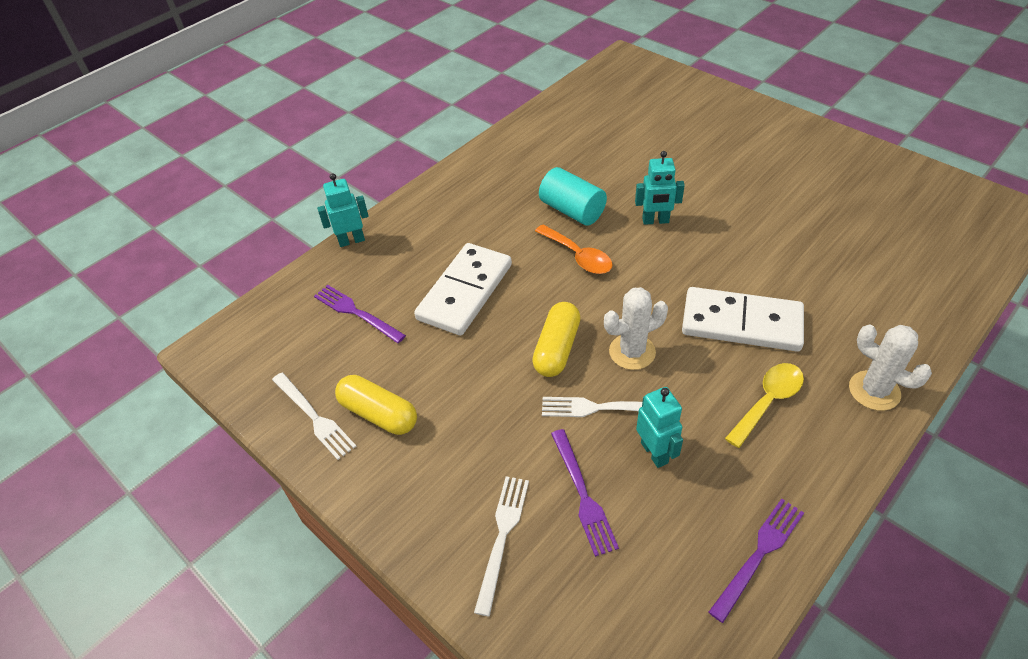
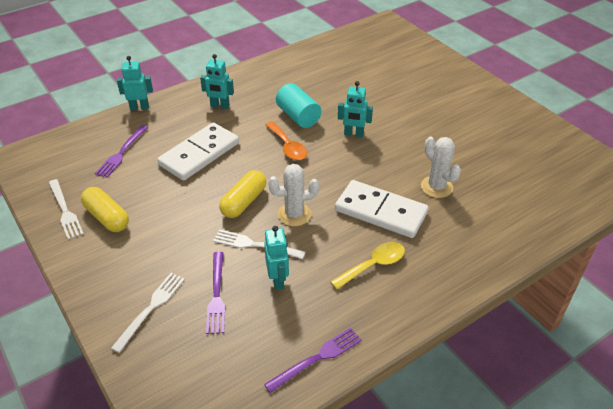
camera: 10 degrees right, 5 degrees down
(356, 313) = (121, 153): purple fork -> purple fork turned 120 degrees counterclockwise
(461, 216) = (220, 106): none -> turquoise robot
(874, 391) = (453, 274): white cactus -> white cactus (436, 187)

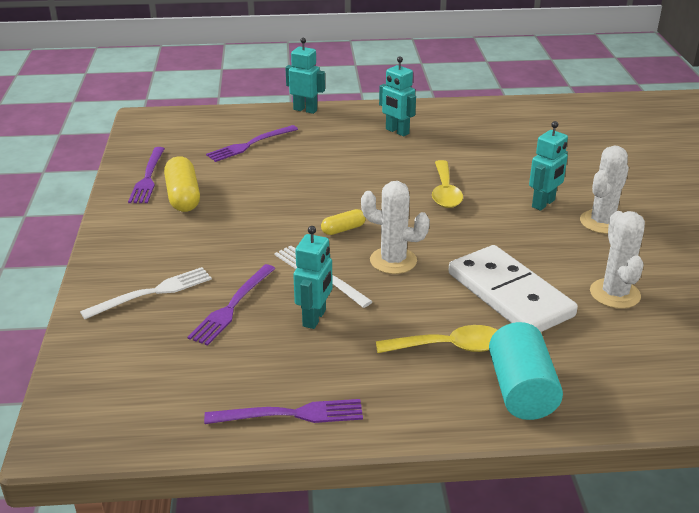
camera: 30 degrees right, 10 degrees down
(65, 210) = (148, 177): white fork -> purple fork
(199, 154) = (333, 169): white domino -> none
(244, 202) = (343, 229): yellow capsule -> yellow capsule, size x0.56
(287, 146) = (445, 192): orange spoon -> yellow spoon
(298, 116) = (485, 166): turquoise cylinder -> turquoise cylinder (521, 390)
(353, 134) = (543, 204): turquoise robot -> turquoise robot turned 90 degrees counterclockwise
(395, 136) = (602, 222): none -> white cactus

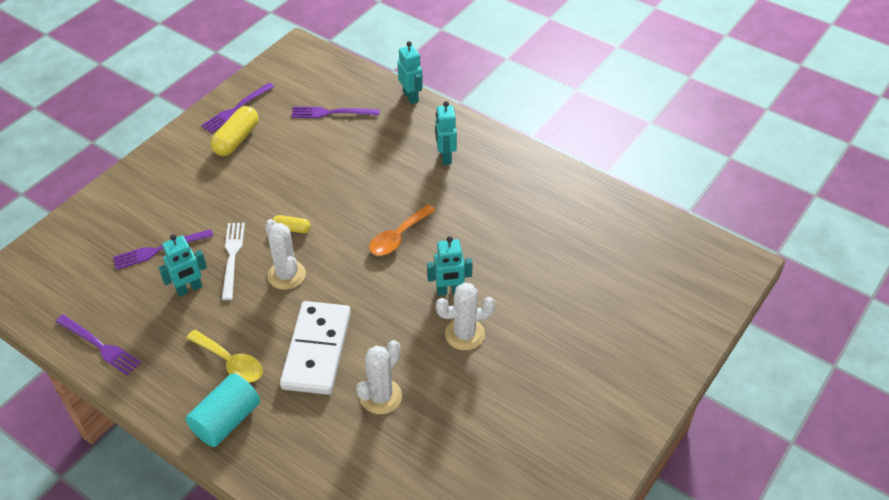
camera: 40 degrees right, 15 degrees up
(152, 293) = (134, 211): white fork -> none
(445, 192) = (398, 237): yellow spoon -> orange spoon

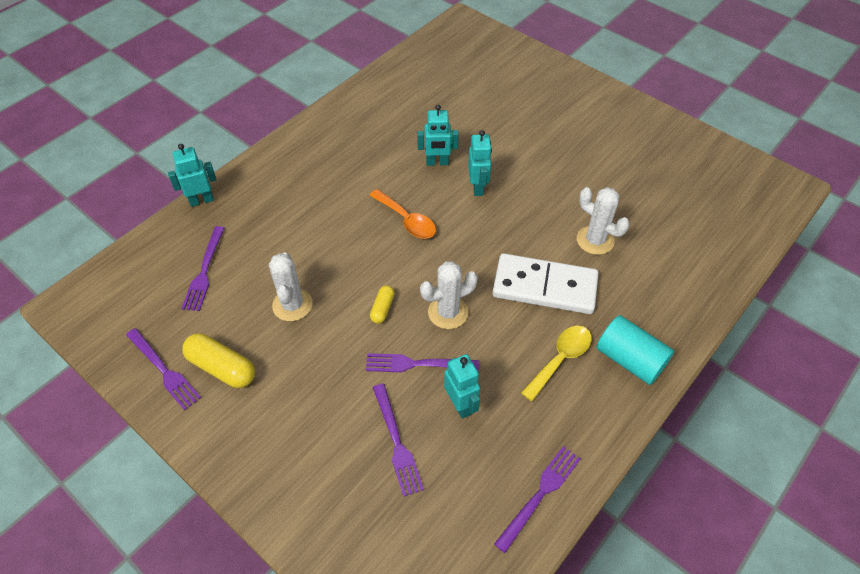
camera: 85 degrees left, 5 degrees up
(232, 257) = (417, 364): white fork -> purple fork
(445, 157) = (303, 179): turquoise robot -> turquoise robot (437, 163)
(464, 334) = (527, 181): white cactus -> white cactus (292, 305)

